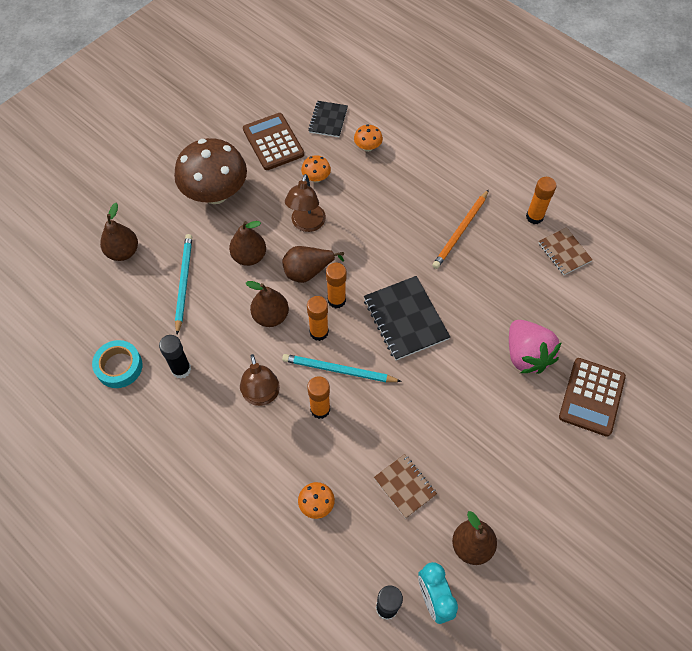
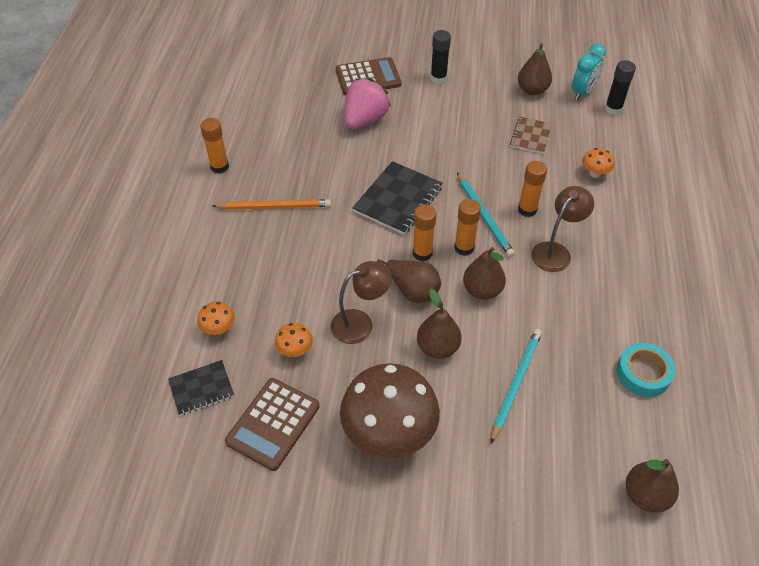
camera: 125 degrees left, 10 degrees down
(123, 252) = (536, 470): brown pear -> brown pear (645, 495)
(181, 369) = (594, 322): black glue stick -> black glue stick (438, 78)
(184, 283) = (516, 383): turquoise pencil -> turquoise pencil turned 150 degrees clockwise
(564, 252) = (245, 136): brown notebook -> none

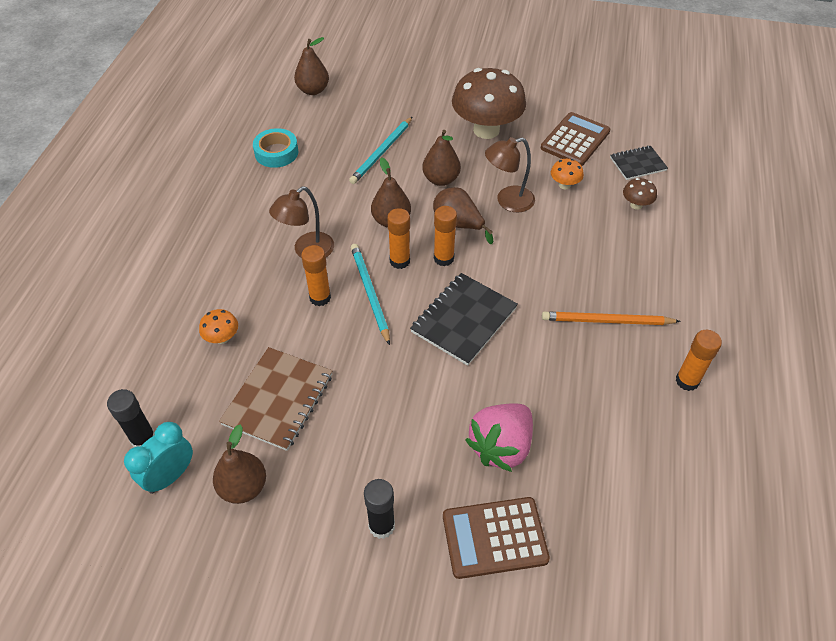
camera: 175 degrees left, 0 degrees up
(218, 329) = (636, 205): orange mushroom -> brown mushroom
(531, 136) = (278, 399): brown notebook -> brown notebook, size x1.65

